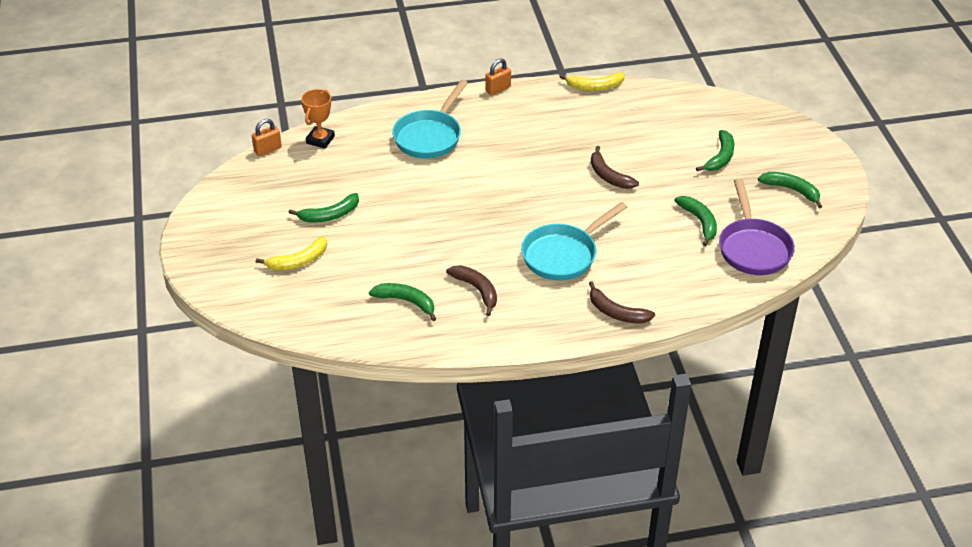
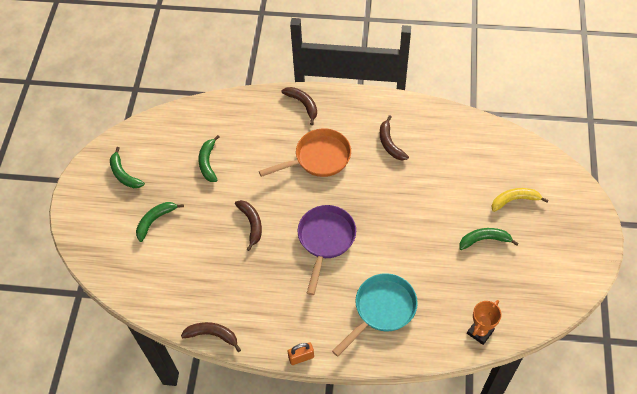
camera: 160 degrees left, 15 degrees up
(267, 149) = (529, 332): orange padlock -> none
(406, 302) = (441, 146): green banana -> none
(563, 255) = (318, 158): turquoise pan -> orange pan
(594, 87) = (212, 335): yellow banana -> brown banana
(753, 248) = (185, 131): purple pan -> purple pan (325, 240)

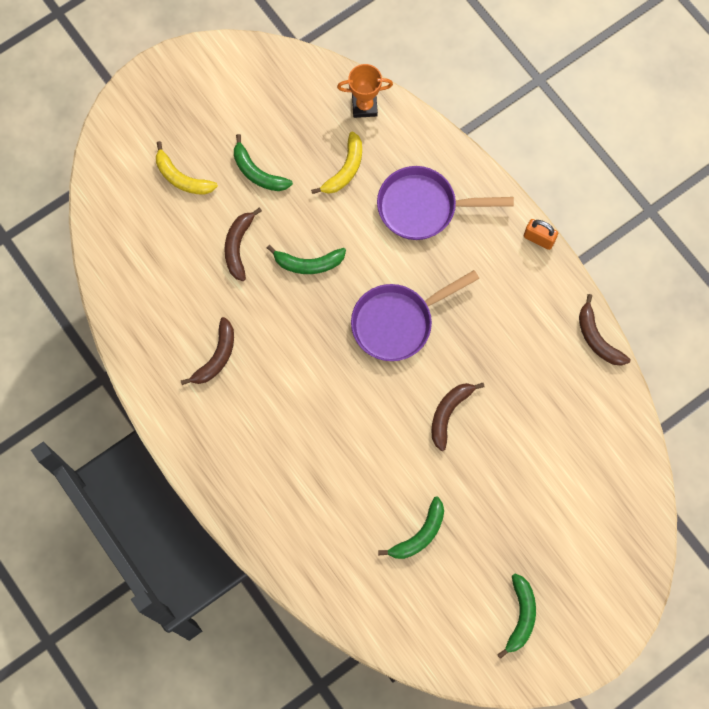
camera: 135 degrees left, 15 degrees up
(155, 220) = (539, 520): green banana -> green banana (308, 263)
(303, 104) = (245, 500): brown banana -> brown banana (238, 246)
(318, 158) = (304, 417): orange pan -> none
(382, 310) = (423, 207): turquoise pan -> purple pan
(445, 287) = (345, 169): none -> yellow banana

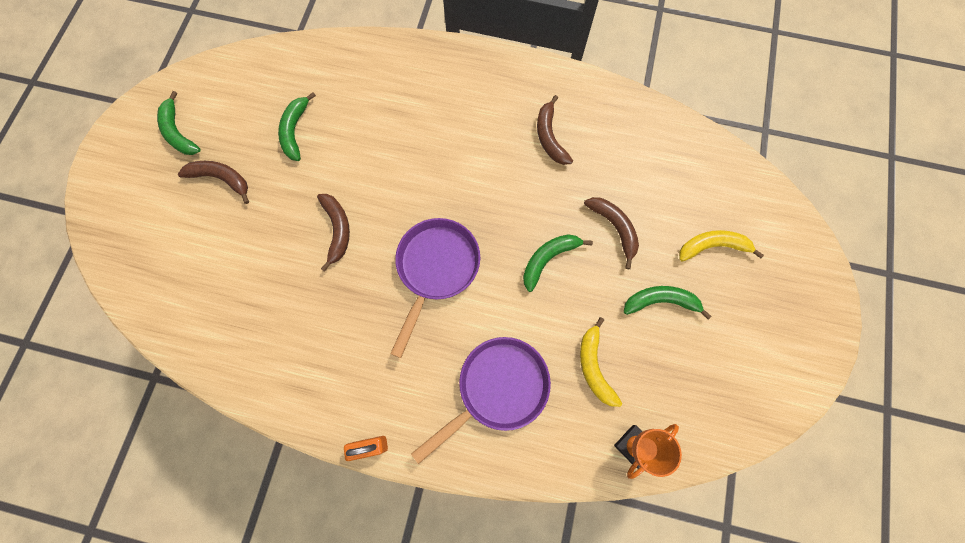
camera: 140 degrees right, 0 degrees up
(597, 338) = (251, 392): brown banana -> brown banana (221, 179)

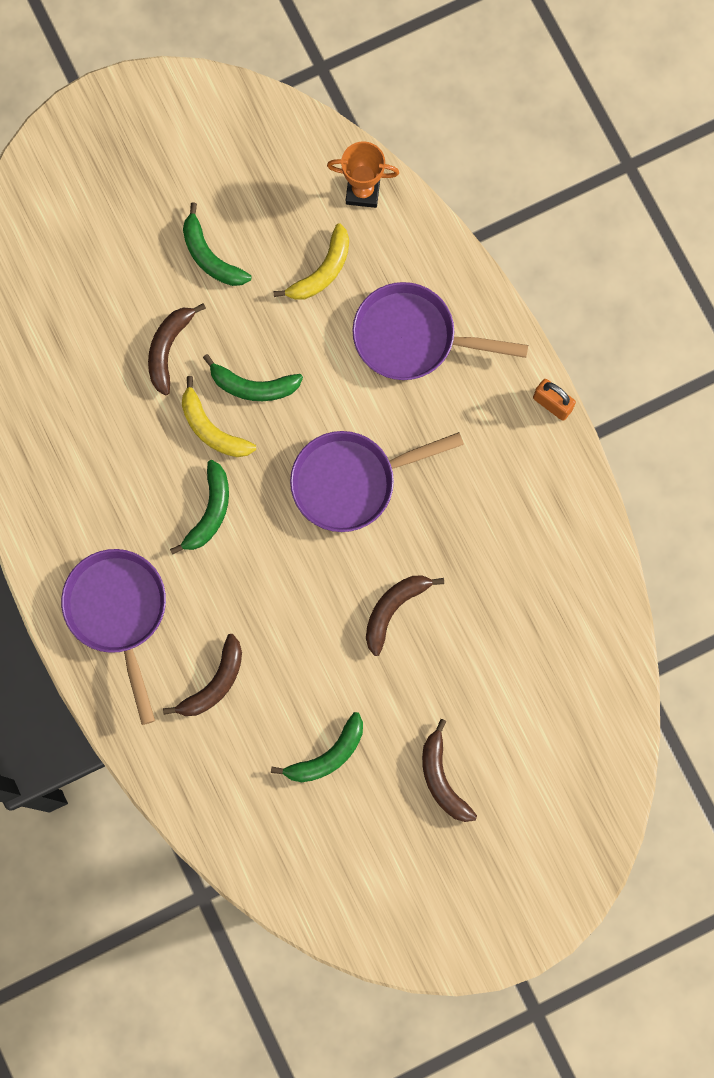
camera: 130 degrees left, 5 degrees up
(178, 132) = (433, 879): green banana -> green banana (210, 512)
(474, 87) = (118, 613): none -> purple pan
(549, 137) = (115, 487): brown banana -> brown banana (214, 683)
(712, 246) = (112, 247): yellow banana -> yellow banana (211, 429)

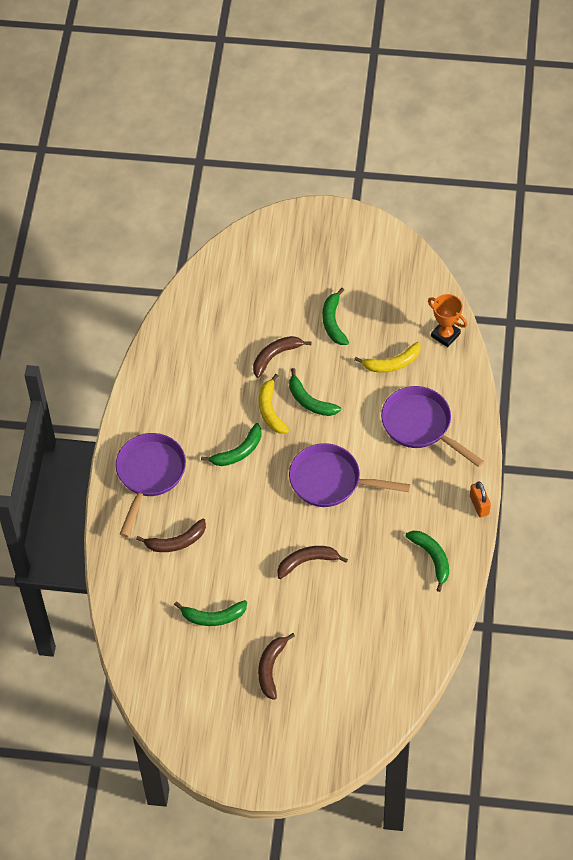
camera: 35 degrees right, 20 degrees down
(541, 511) = (432, 558): none -> green banana

